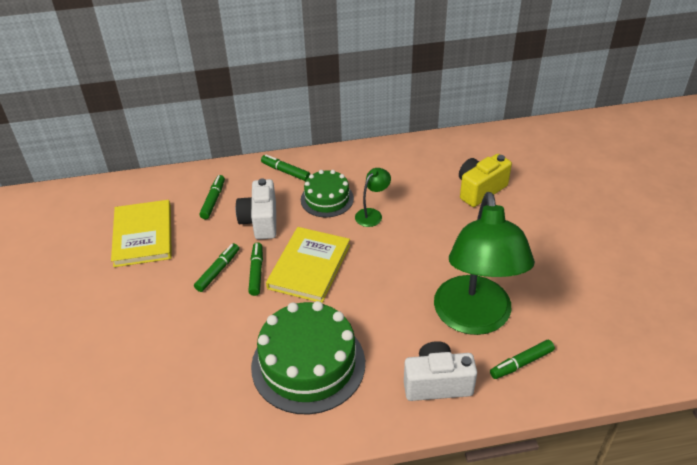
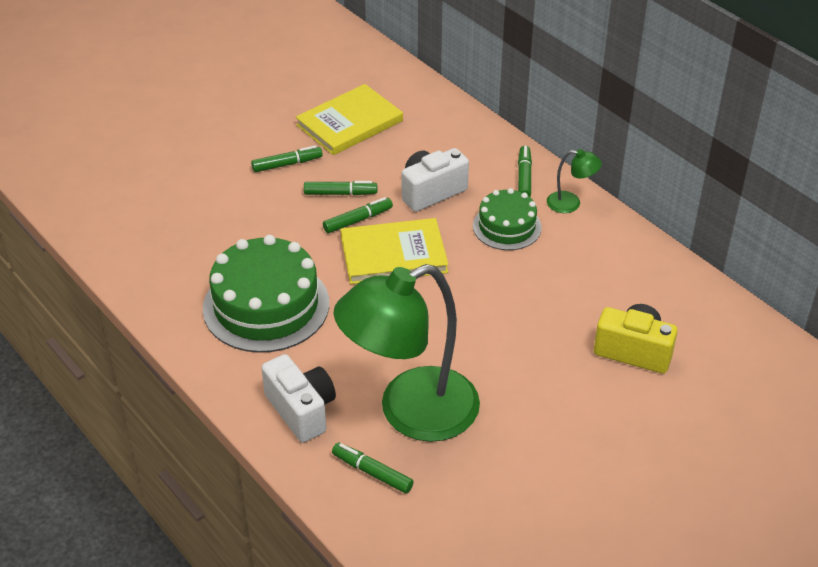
camera: 60 degrees right, 0 degrees up
(213, 200) = (434, 145): green marker -> green marker (287, 164)
(372, 214) = (511, 272): green lamp -> green lamp (571, 203)

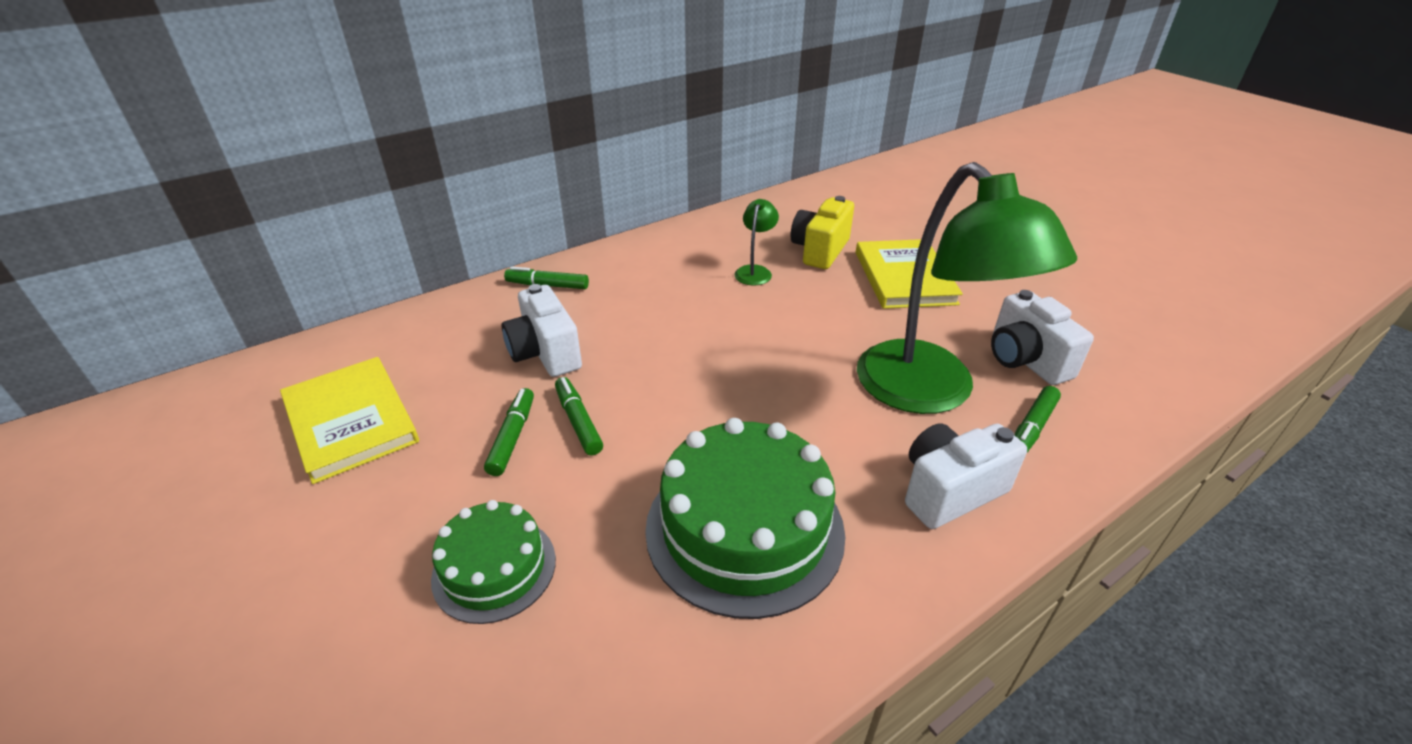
camera: 85 degrees left, 5 degrees down
(287, 164) = (411, 498): green marker -> none
(393, 254) = (657, 391): yellow book -> yellow book (904, 277)
(466, 488) = (1025, 360): none -> white camera
(507, 226) = (628, 303): green cake -> green cake (494, 568)
(571, 203) = (604, 262): green lamp -> green lamp (755, 271)

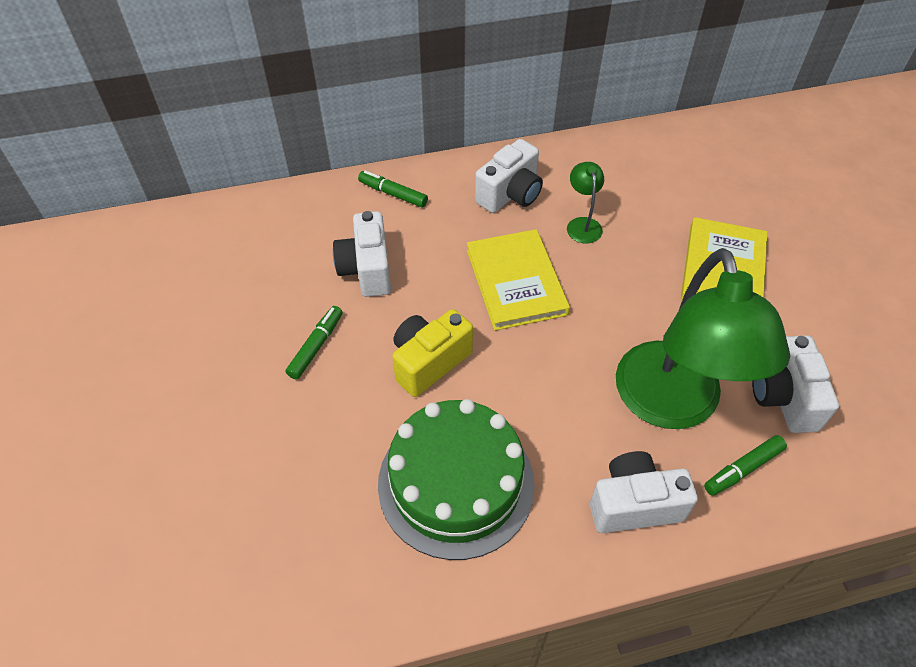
camera: 20 degrees right, 15 degrees up
(351, 421) = (206, 295): yellow book -> yellow book (516, 282)
(494, 568) = (270, 455): green cake -> none
(578, 422) = (369, 346): green marker -> none
(671, 263) = (510, 194): none -> white camera
(755, 271) = (582, 224): green lamp -> green lamp turned 45 degrees counterclockwise
(820, 250) = (657, 214): yellow camera -> yellow camera (429, 362)

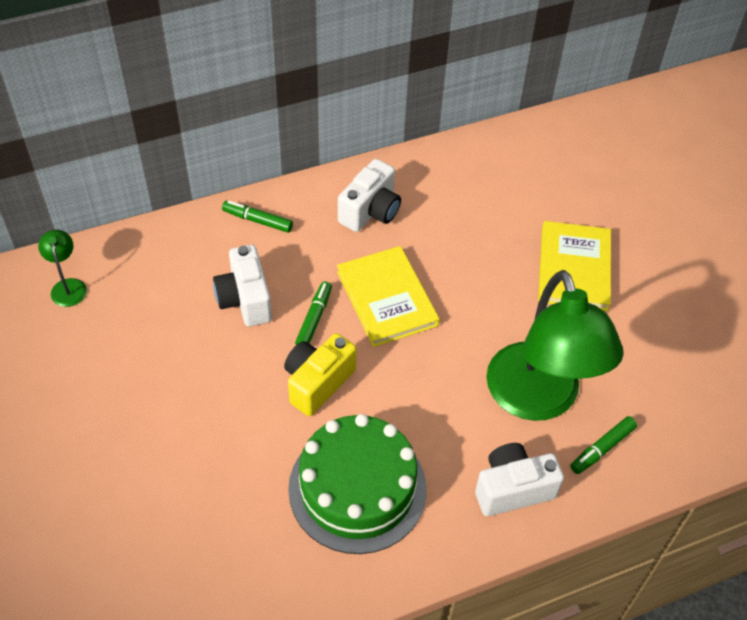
camera: 10 degrees left, 0 degrees up
(316, 346) = (210, 378): green marker -> green marker (314, 319)
(582, 224) = (442, 236): green lamp -> green lamp (68, 286)
(783, 397) = (633, 382): white camera -> none

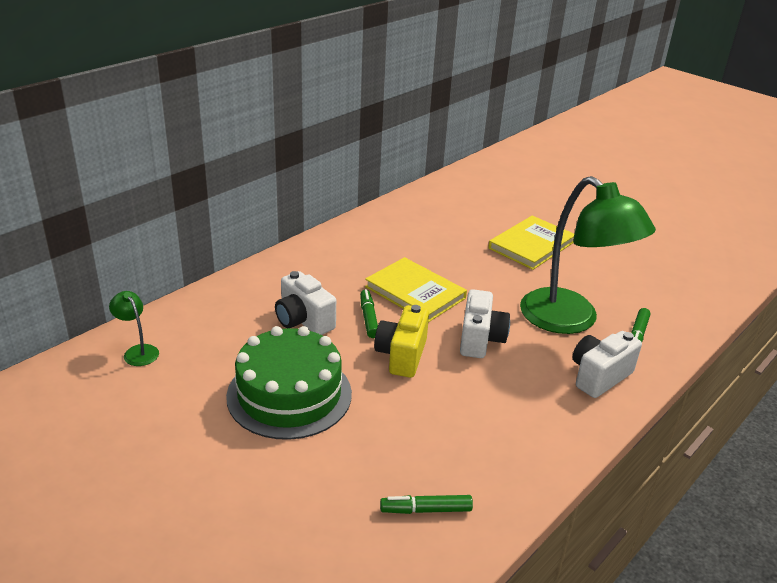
camera: 25 degrees left, 20 degrees down
(258, 220) = (278, 272): green marker -> green marker (426, 510)
(357, 488) = (486, 412): green cake -> green cake (289, 394)
(370, 211) = (363, 247): white camera -> white camera (480, 339)
(574, 268) = (531, 245): yellow book -> yellow book turned 60 degrees clockwise

